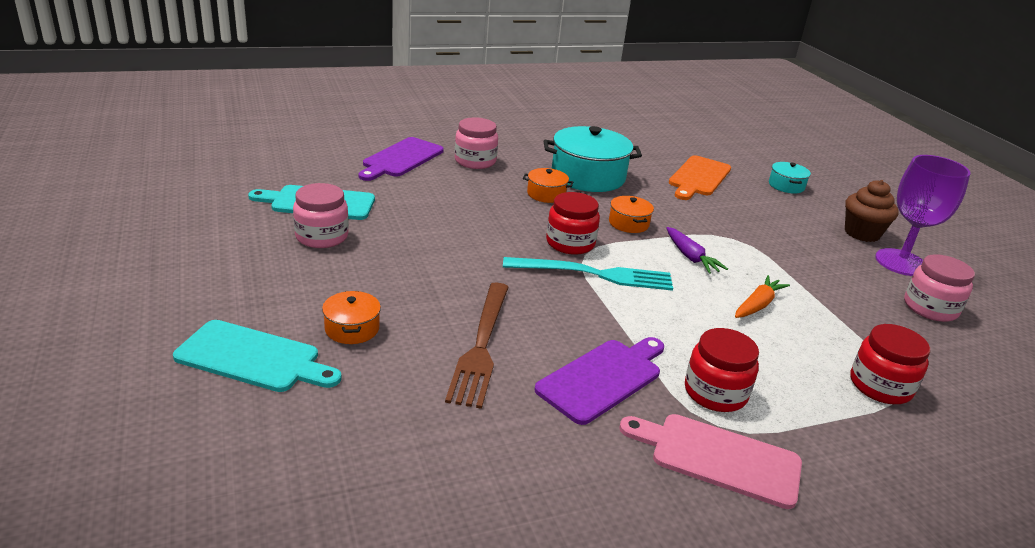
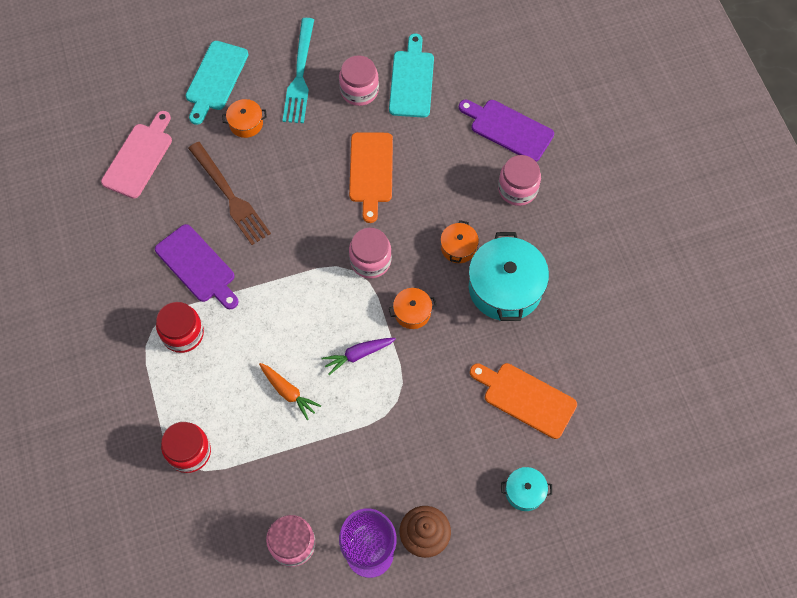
camera: 95 degrees right, 35 degrees up
(447, 236) = (371, 171): none -> orange cutting board
(481, 346) = (230, 196): brown fork -> brown fork turned 135 degrees counterclockwise
(570, 243) = (370, 261): red jar -> pink jar
(594, 274) = (323, 274): turquoise fork -> turquoise fork (300, 75)
(718, 458) = (124, 321): pink cutting board -> pink cutting board (139, 157)

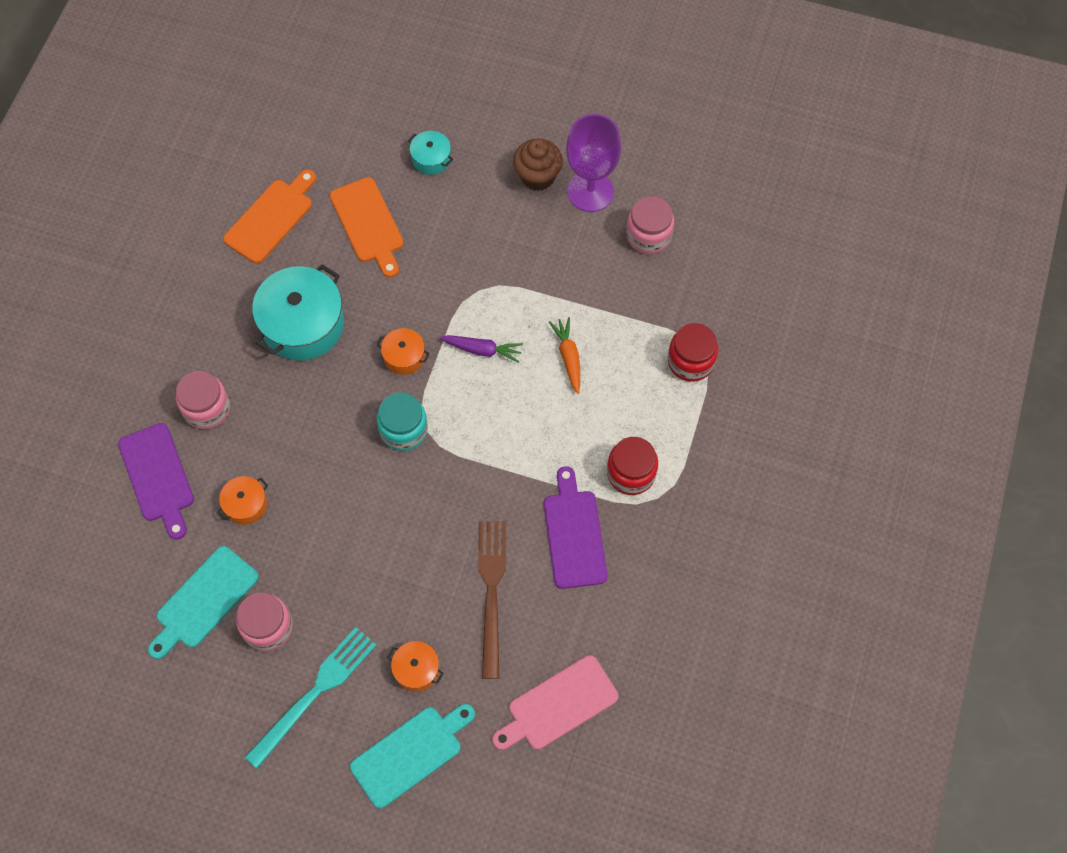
camera: 145 degrees left, 0 degrees up
(370, 261) = (403, 430): pink jar -> turquoise jar
(371, 171) = (330, 522): orange cutting board -> orange cutting board (271, 218)
(458, 247) = (312, 388): orange pot -> orange pot (246, 504)

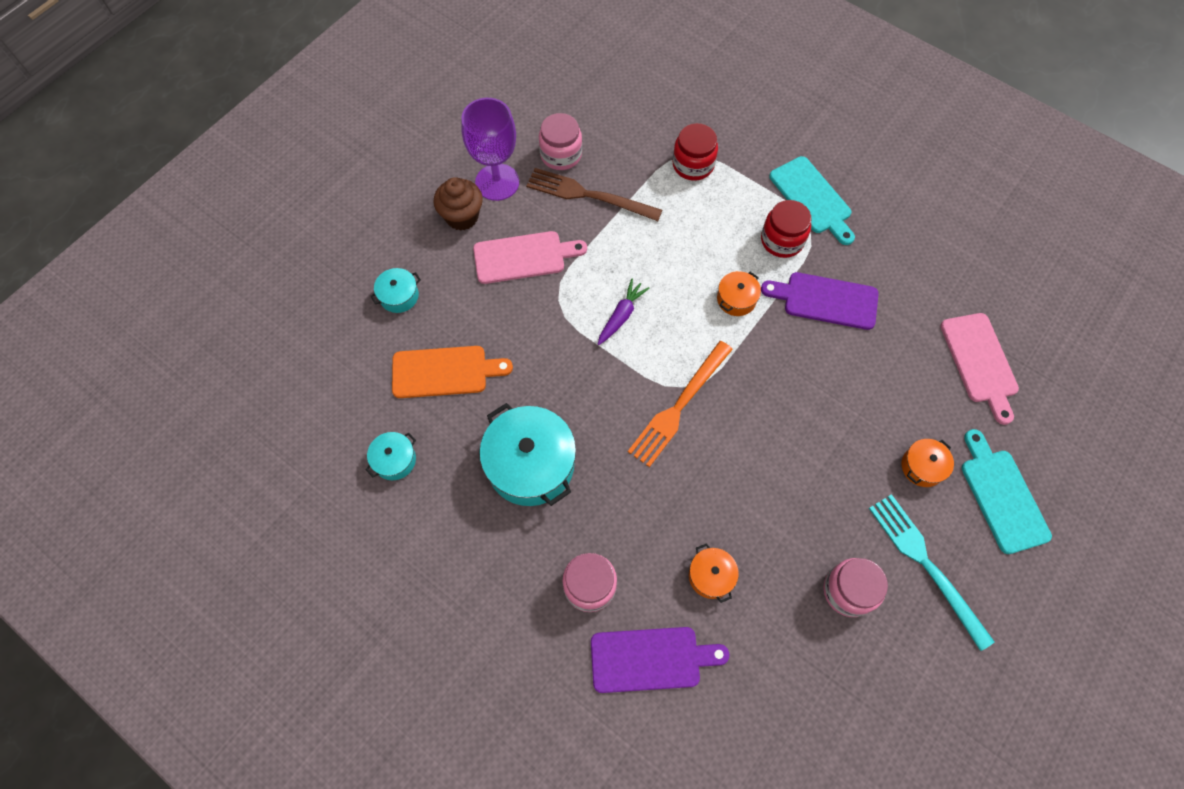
camera: 70 degrees left, 0 degrees up
(204, 601) = (804, 647): turquoise cutting board -> turquoise cutting board (812, 198)
(271, 218) = (394, 460): orange cutting board -> turquoise pot
(403, 430) = (679, 406): turquoise jar -> orange fork
(404, 356) = (602, 383): orange pot -> orange pot (736, 299)
(492, 591) = (862, 381): brown fork -> brown fork (588, 195)
(514, 244) = (523, 257): none -> pink cutting board
(568, 357) = (655, 251): orange carrot -> none

